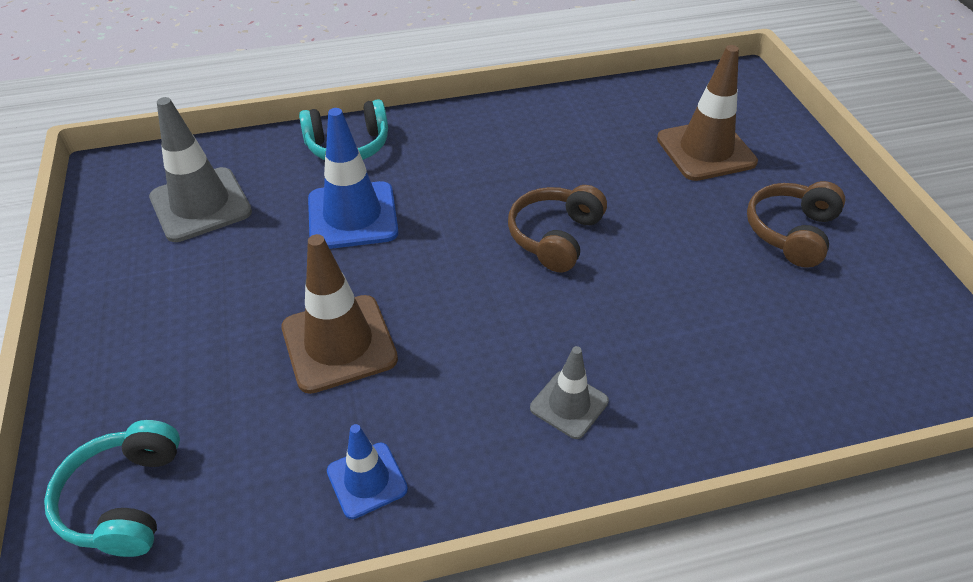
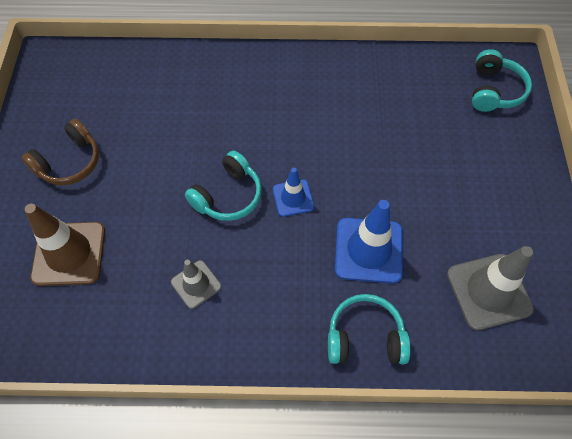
camera: 165 degrees left, 15 degrees up
(339, 343) = (386, 148): brown traffic cone -> none
(367, 480) = (377, 75): blue traffic cone -> blue traffic cone (293, 198)
(555, 237) = (228, 196): brown headphones -> turquoise headphones
(569, 404) = (267, 88): grey traffic cone -> grey traffic cone (196, 284)

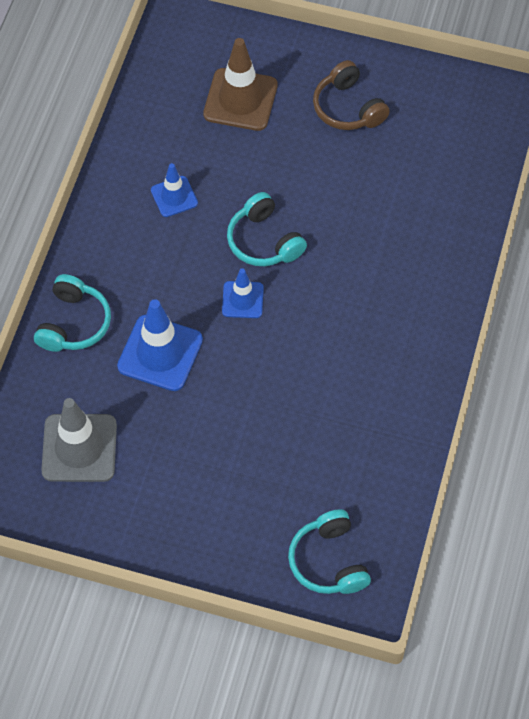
camera: 105 degrees right, 0 degrees up
(196, 284) = (174, 196): grey traffic cone -> blue traffic cone
(494, 90) = (328, 561): turquoise headphones -> turquoise headphones turned 45 degrees clockwise

